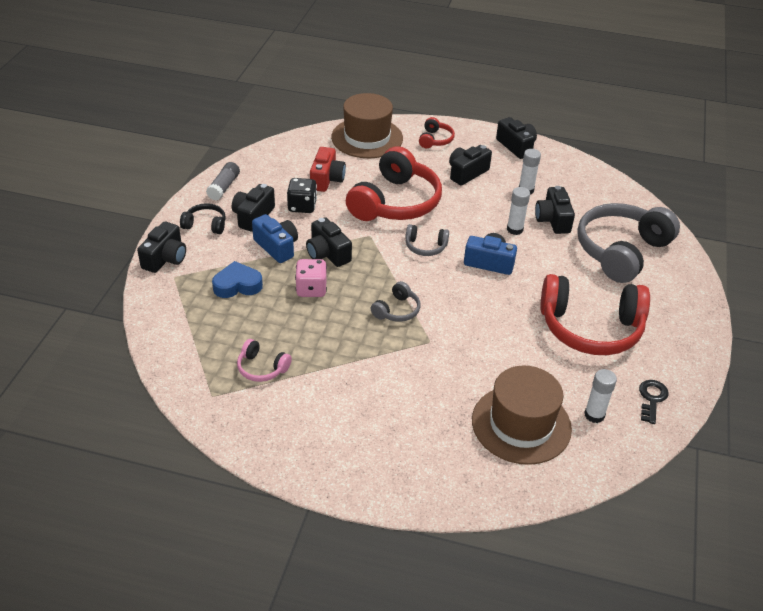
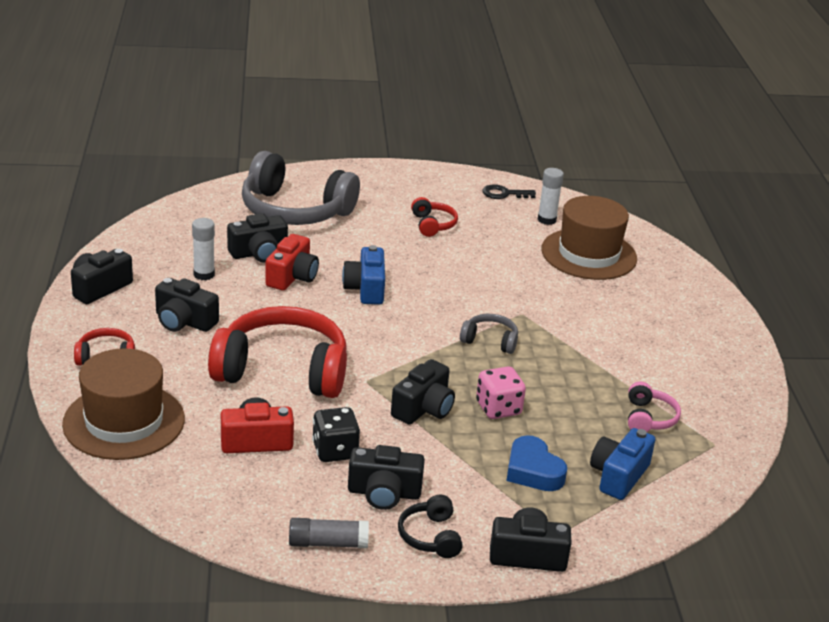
camera: 110 degrees left, 10 degrees down
(277, 247) = (437, 454): blue camera -> blue camera (618, 476)
(425, 246) = (363, 335): grey headphones -> none
(515, 229) = (292, 277): white glue stick -> red camera
(590, 328) = (432, 225): red headphones -> red headphones, size x0.45

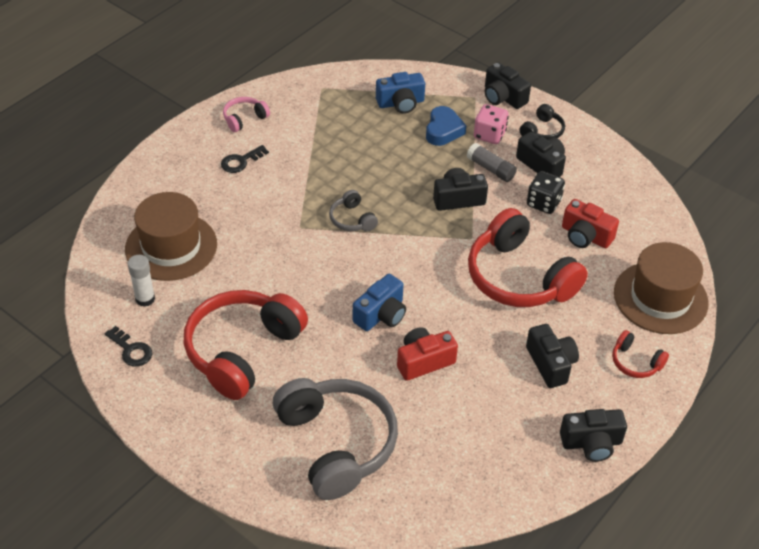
camera: 135 degrees left, 15 degrees up
(204, 274) = (492, 407): white glue stick -> none
(259, 253) = (423, 406): black camera -> none
(328, 543) = (601, 157): grey glue stick -> grey glue stick (490, 169)
(432, 225) = (242, 351): red headphones -> red headphones, size x2.23
(498, 408) = (412, 173): pink dice -> pink dice (489, 135)
(648, 418) = (333, 119): pink headphones -> pink headphones (244, 119)
(654, 336) = (241, 161): none -> black key

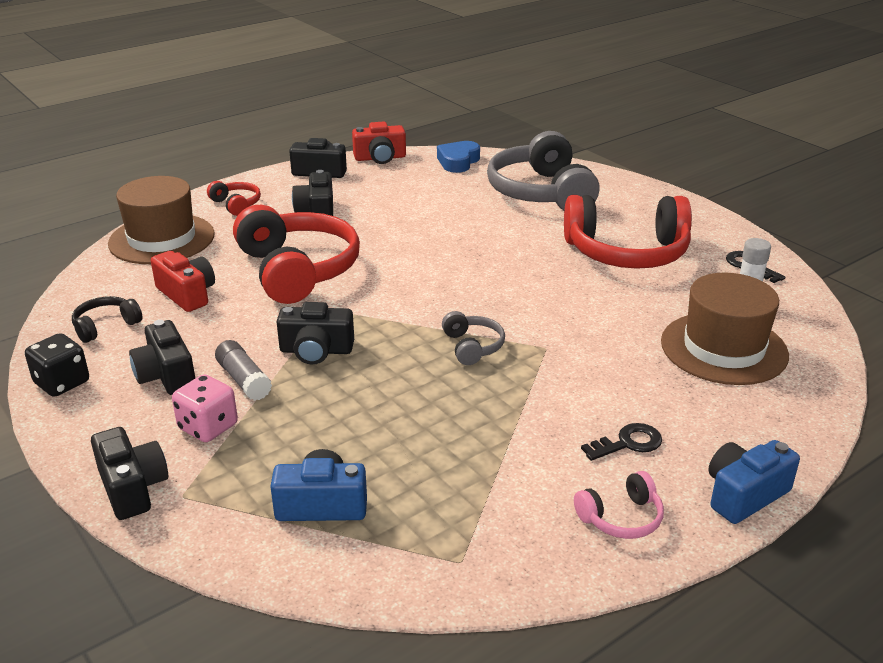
camera: 165 degrees left, 15 degrees down
(242, 351) = (626, 252): red headphones -> red headphones turned 45 degrees clockwise
(381, 314) = (469, 260): blue camera -> blue camera (744, 495)
(424, 361) = (439, 226): red camera -> red camera (380, 158)
(443, 130) = (277, 445): blue heart -> blue heart (458, 162)
(542, 131) = (120, 421): black headphones -> black headphones (106, 326)
(543, 203) = (206, 331): black dice -> black dice (62, 383)

